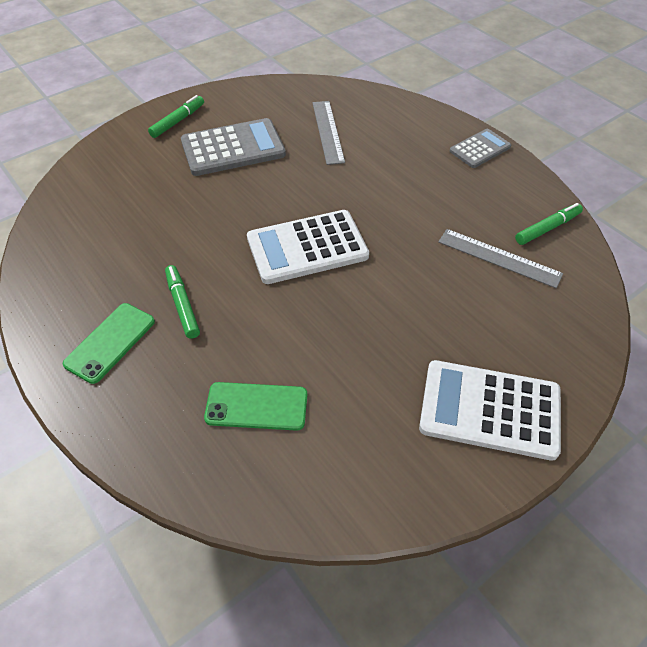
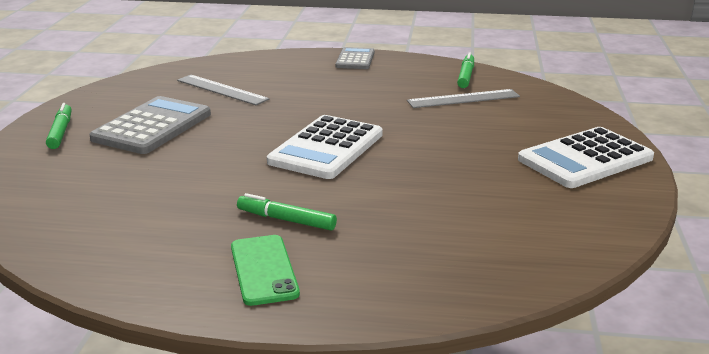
camera: 45 degrees left, 25 degrees down
(256, 406) = (450, 234): green phone -> none

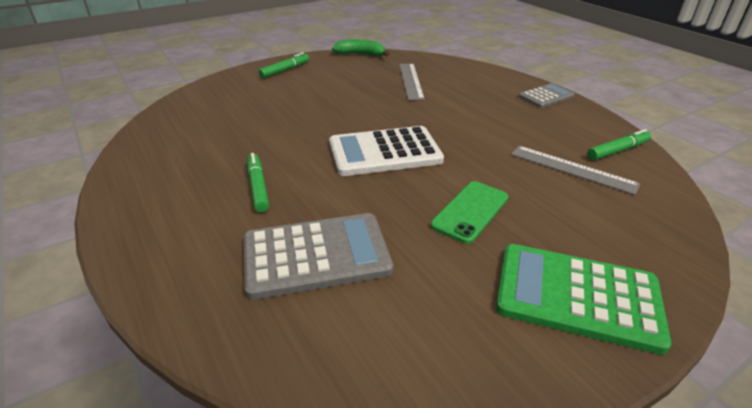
camera: 50 degrees right, 10 degrees up
(112, 86) = (360, 54): none -> green banana
(152, 127) = (328, 87): grey calculator -> grey calculator (316, 255)
(263, 270) = (179, 211): green phone -> green phone (470, 211)
(585, 159) = (577, 296): white calculator -> green calculator

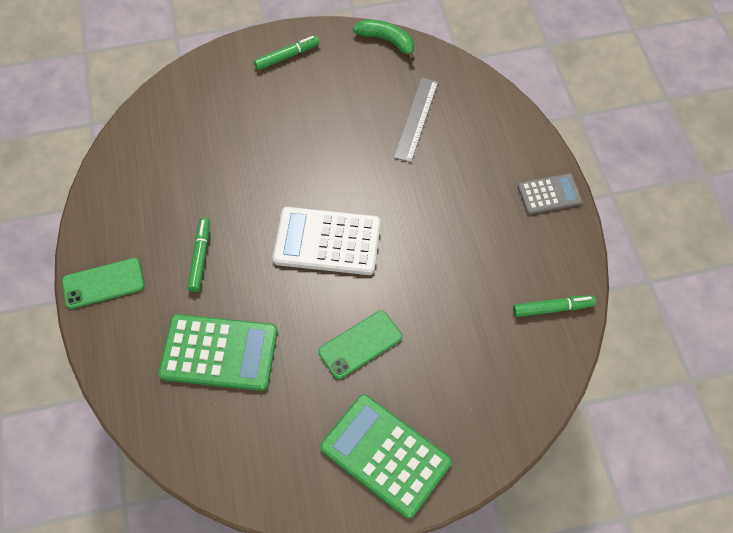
camera: 20 degrees right, 25 degrees up
(144, 230) = (103, 283): none -> green phone
(316, 255) = (219, 353): grey calculator -> green calculator
(572, 169) = (487, 320): grey ruler -> none

